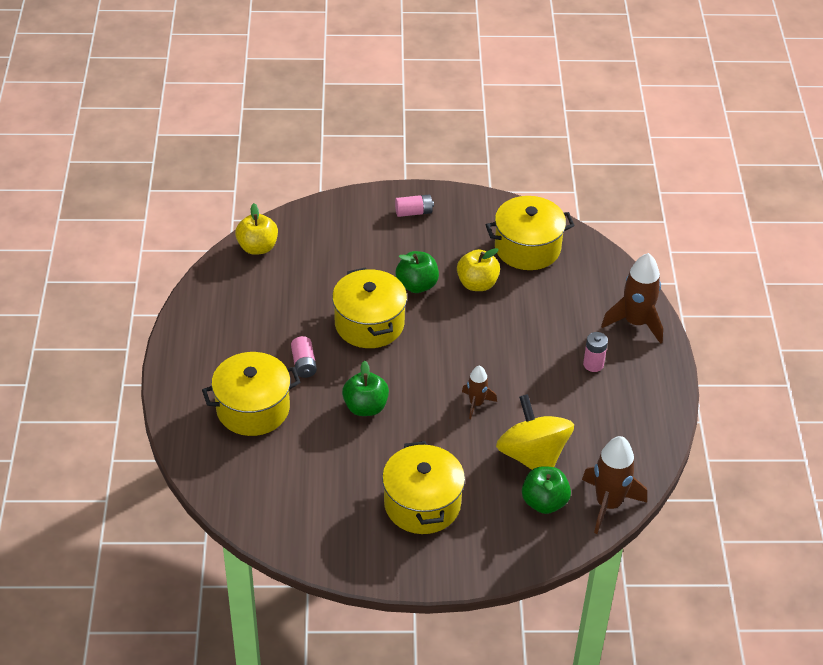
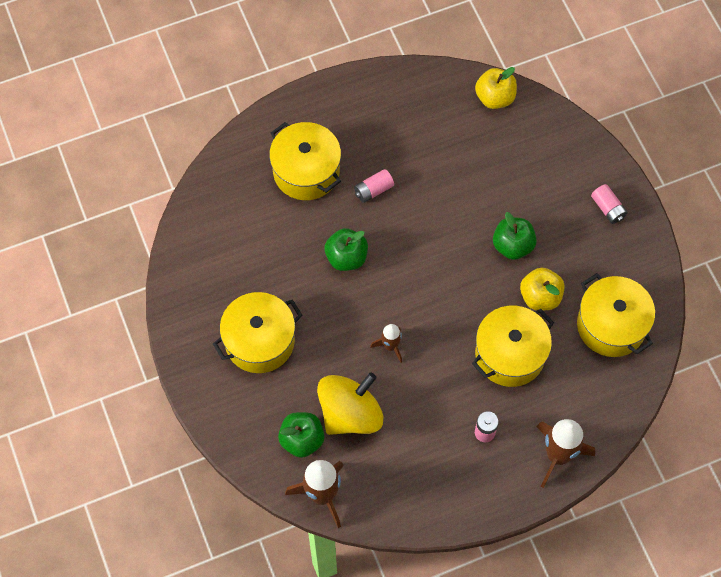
camera: 70 degrees right, 20 degrees up
(369, 324) = (445, 224): yellow pot -> yellow pot (510, 354)

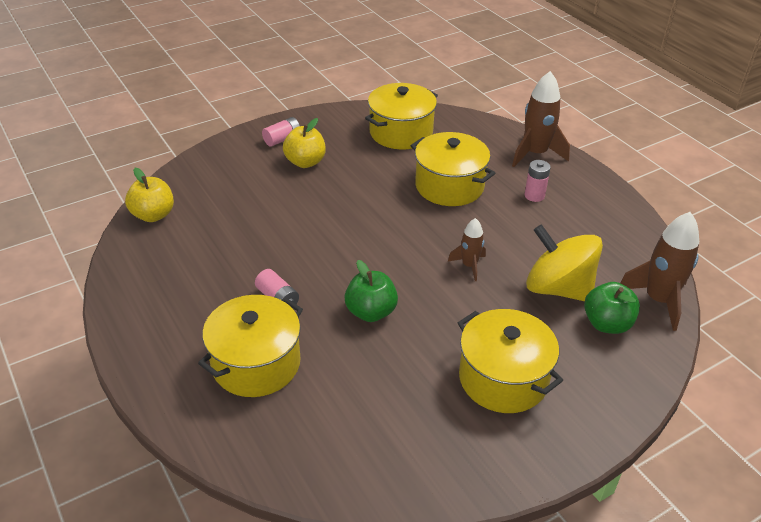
camera: 100 degrees left, 25 degrees down
(512, 245) = (332, 192): green apple -> none
(540, 296) = (383, 172): yellow apple -> yellow apple (305, 162)

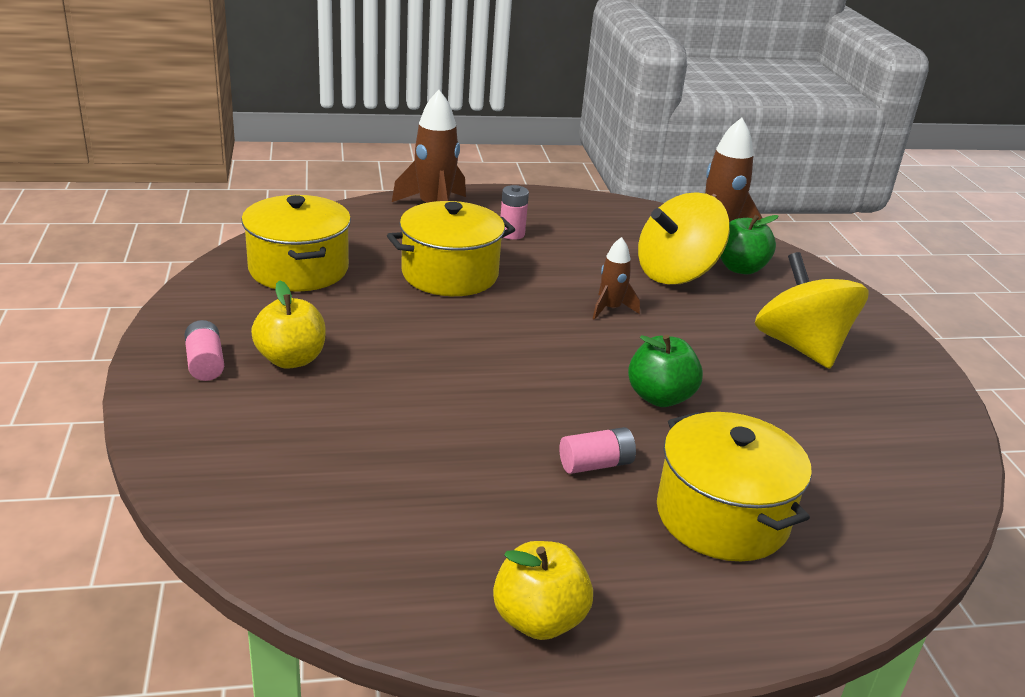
camera: 70 degrees left, 10 degrees down
(153, 215) = (293, 550): yellow apple -> yellow apple (539, 619)
(503, 378) = (801, 347): yellow pot -> yellow spinning top

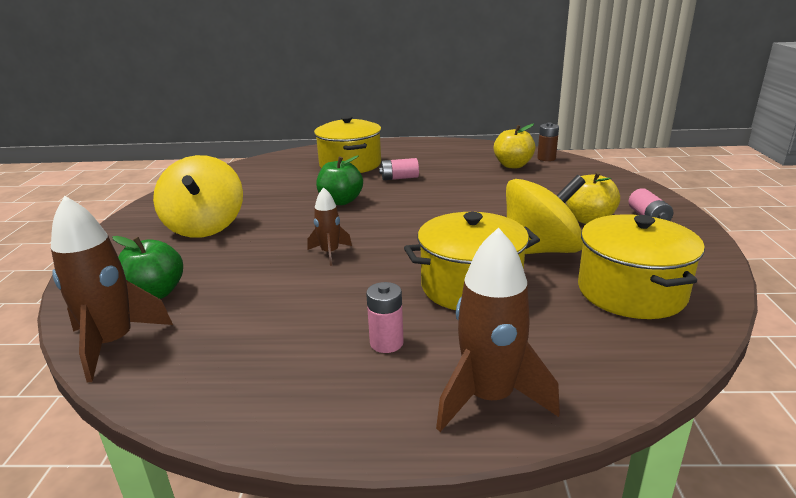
camera: 165 degrees left, 5 degrees down
(291, 550) = (546, 158): none -> brown battery
(539, 619) = (445, 146): yellow apple -> yellow apple (513, 165)
(676, 273) = (232, 287): yellow spinning top -> yellow spinning top (540, 250)

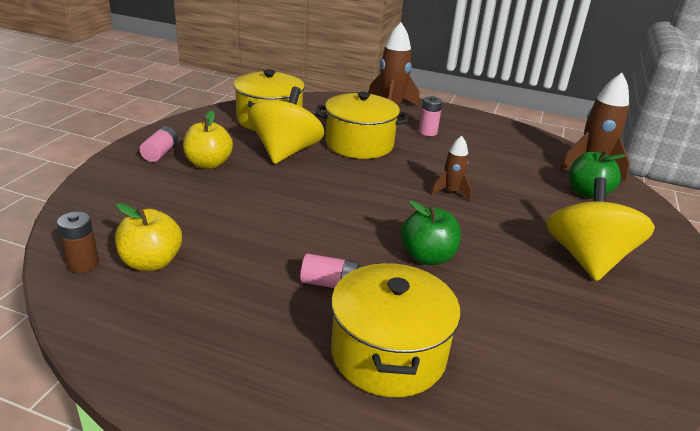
camera: 165 degrees left, 5 degrees up
(540, 250) = (285, 152): yellow spinning top -> yellow spinning top turned 105 degrees clockwise

